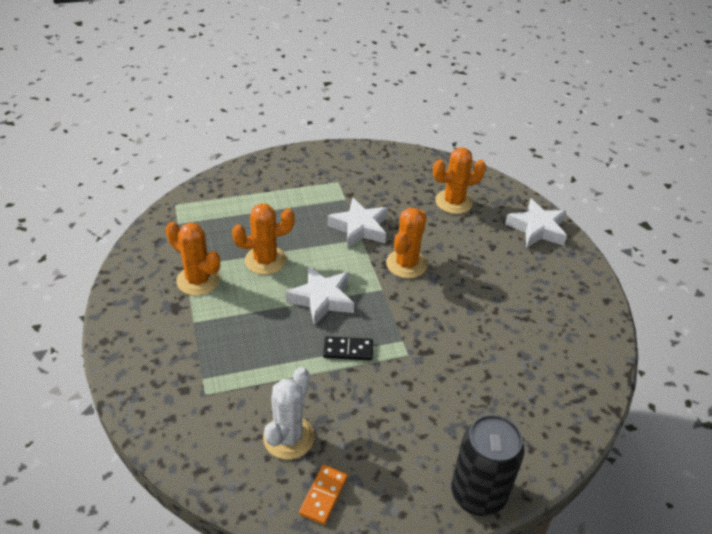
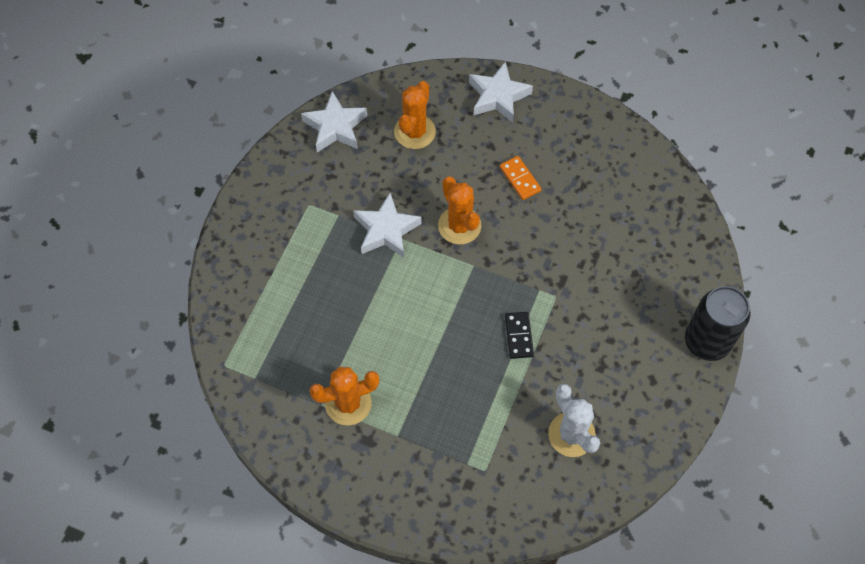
camera: 50 degrees left, 20 degrees up
(265, 260) = (366, 333): orange cactus -> none
(322, 299) = (449, 318): white star -> white star (335, 127)
(323, 495) = (638, 443): orange domino -> orange domino (520, 179)
(348, 350) = (518, 336): black domino -> black domino turned 45 degrees counterclockwise

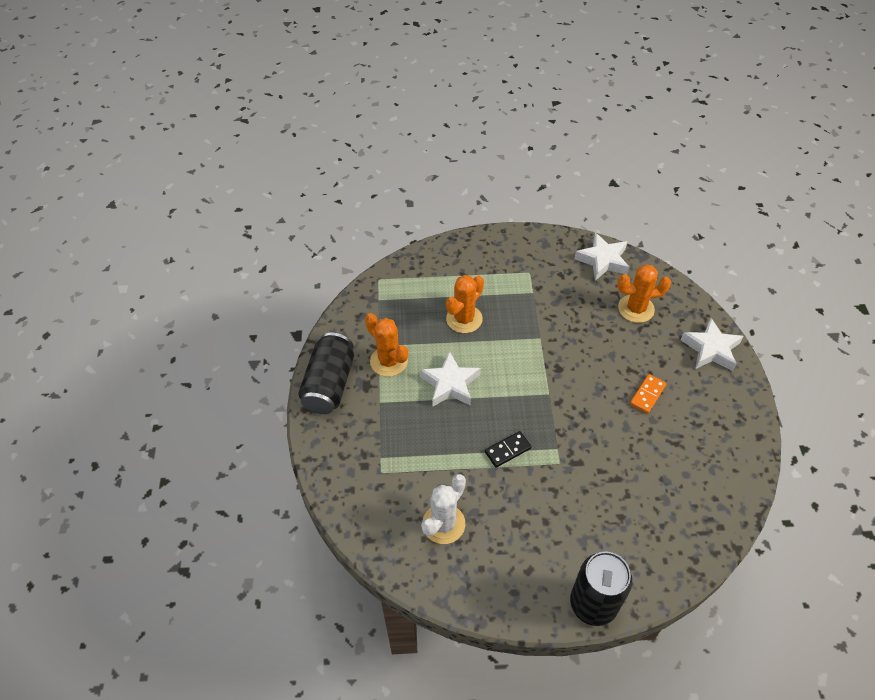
camera: 65 degrees right, 10 degrees down
(345, 480) = (329, 384): none -> black can
(386, 230) = (540, 326): white star -> white star (450, 384)
(459, 225) = (576, 370): orange cactus -> orange cactus (464, 319)

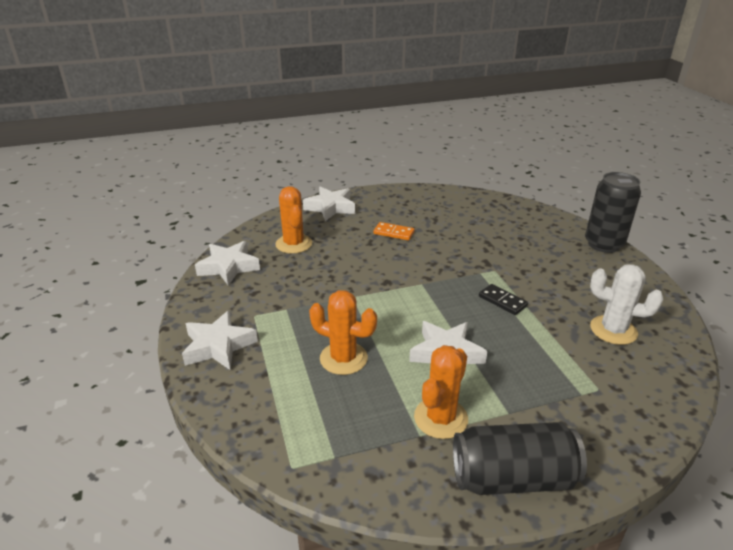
camera: 105 degrees left, 20 degrees down
(498, 251) = (218, 346): none -> white star

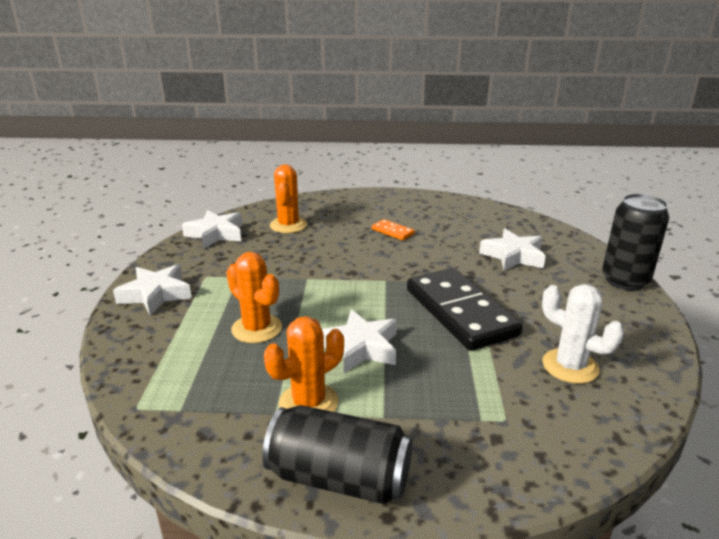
camera: 20 degrees right, 5 degrees down
(330, 207) = (347, 201): white star -> white star (513, 256)
(502, 301) = (460, 312): black domino -> black domino, size x2.37

